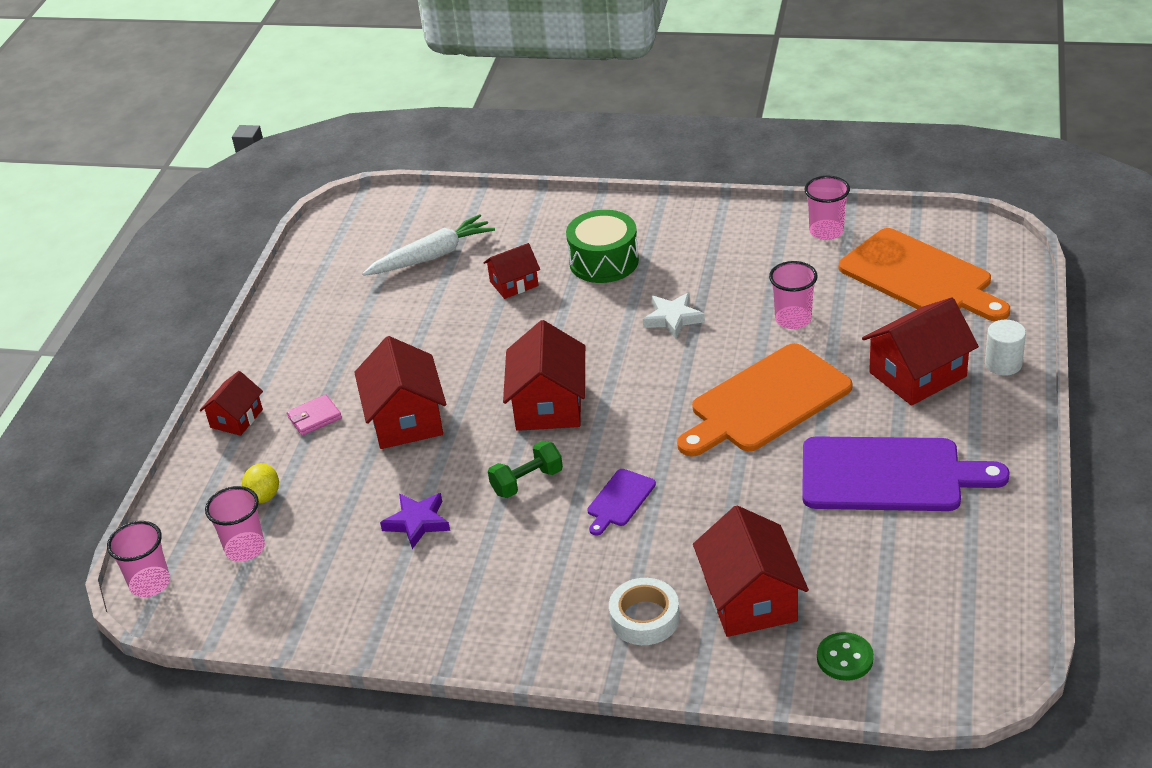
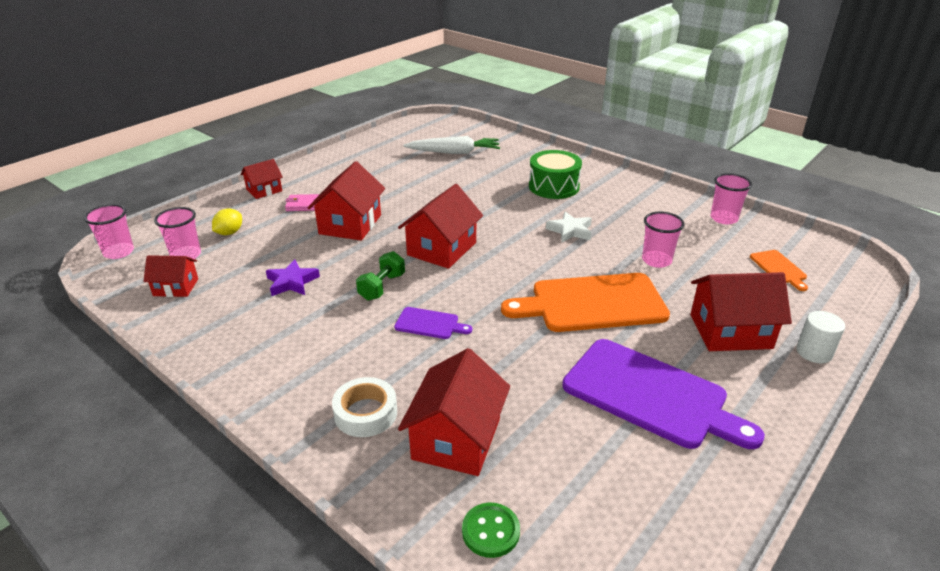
camera: 25 degrees right, 5 degrees down
(514, 283) = (487, 180): red house -> red house (176, 287)
(527, 482) = (382, 287): green dumbbell -> green dumbbell turned 60 degrees counterclockwise
(620, 500) = (429, 324): purple cutting board -> purple cutting board turned 135 degrees counterclockwise
(920, 277) = (779, 268): orange cutting board -> orange cutting board, size x0.45

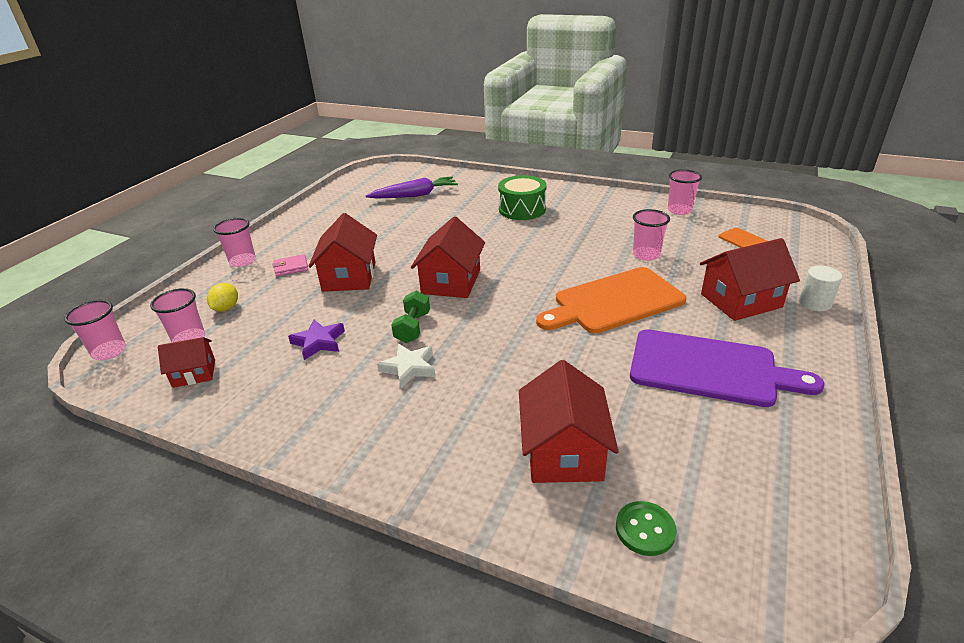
camera: 15 degrees left, 0 degrees up
(264, 190) = (242, 261): red house -> pink cup
(365, 413) = (463, 450): white tape -> none
(429, 324) = (478, 351): purple cutting board -> none
(454, 152) = (415, 195): white carrot -> purple carrot
(570, 231) = (558, 244): white star -> white star (409, 368)

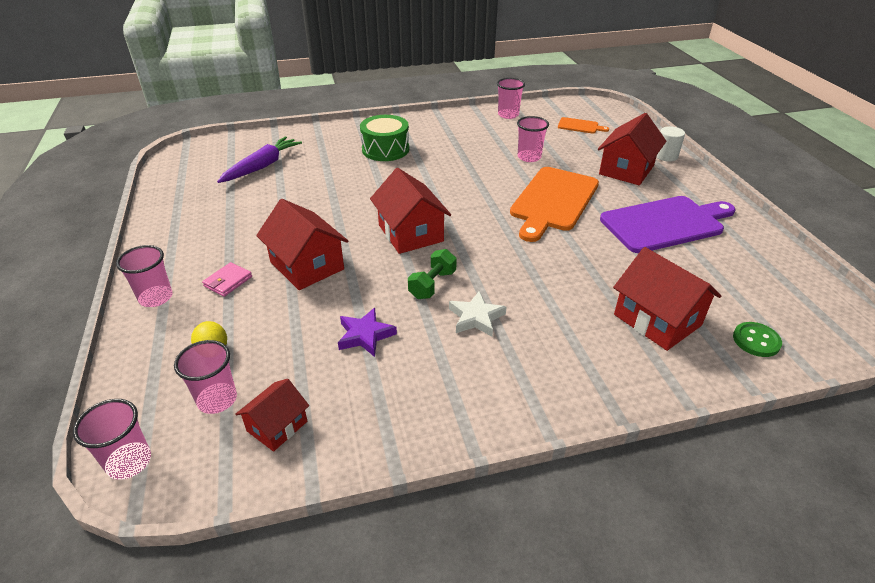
camera: 40 degrees left, 5 degrees up
(413, 327) = (432, 284): green dumbbell -> green dumbbell turned 60 degrees clockwise

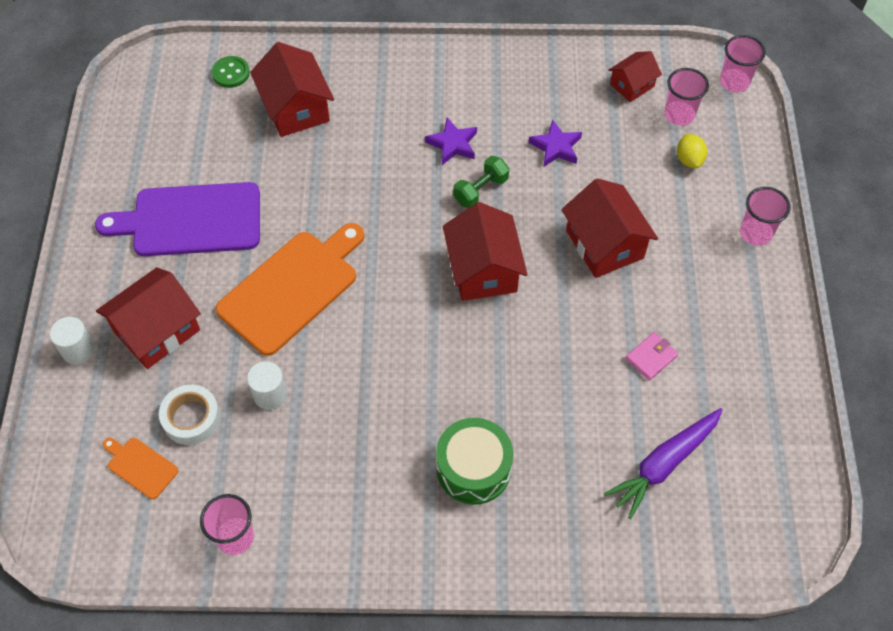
camera: 165 degrees left, 20 degrees up
(228, 281) = (686, 239): pink wallet -> pink wallet (651, 357)
(476, 317) = (453, 144): white star -> purple star
(529, 157) = (270, 394): pink cup -> white cylinder
(568, 143) = (191, 418): none -> white tape

